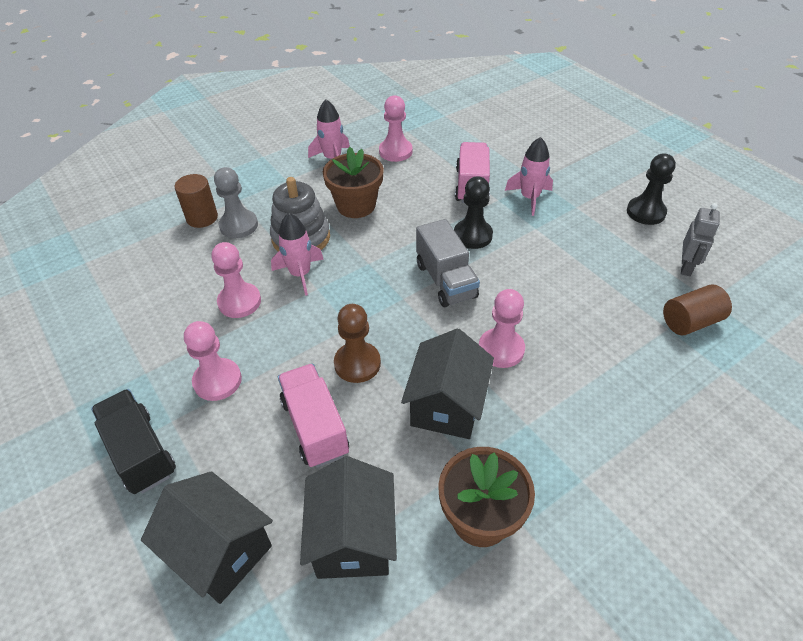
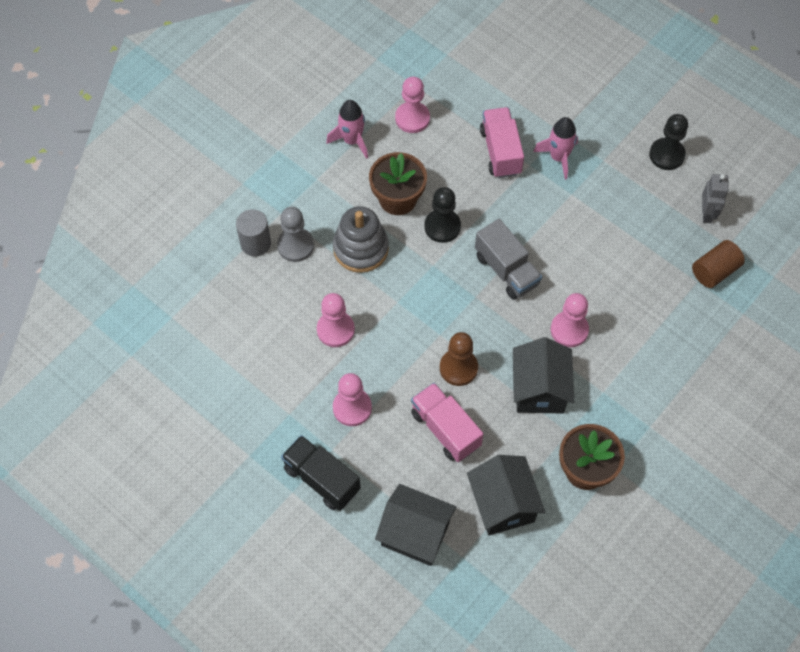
camera: 15 degrees left, 15 degrees up
(202, 218) = (255, 243): brown cylinder -> grey cylinder
(300, 274) = (377, 290): pink rocket -> none
(472, 235) = (517, 214): black pawn -> black pawn (442, 226)

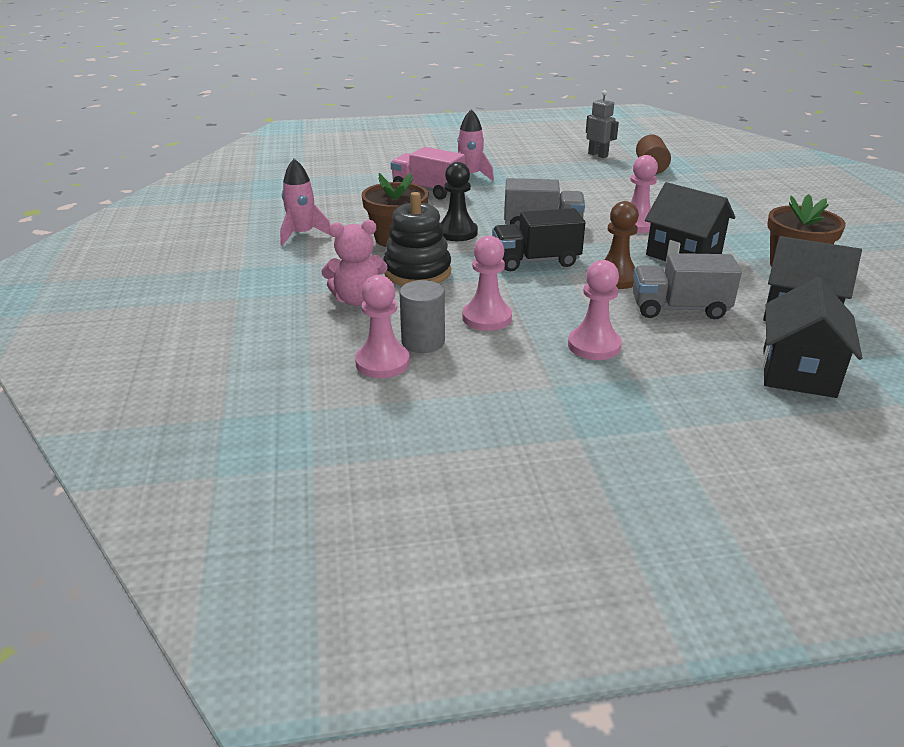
camera: 50 degrees left, 30 degrees down
(255, 243) = (316, 318): grey cylinder -> grey cylinder (423, 342)
(295, 246) = (357, 300): grey pawn -> pink teddy bear
(322, 479) = (668, 401): black truck -> black truck (536, 261)
(361, 248) = (417, 272): grey stacking toy -> black stacking toy
(412, 118) = (333, 206): pink pawn -> pink pawn (382, 363)
(415, 533) = (798, 372): black house -> black house turned 45 degrees counterclockwise
(445, 429) = (679, 309): pink truck -> grey truck
(666, 155) = (529, 149): black pawn -> none

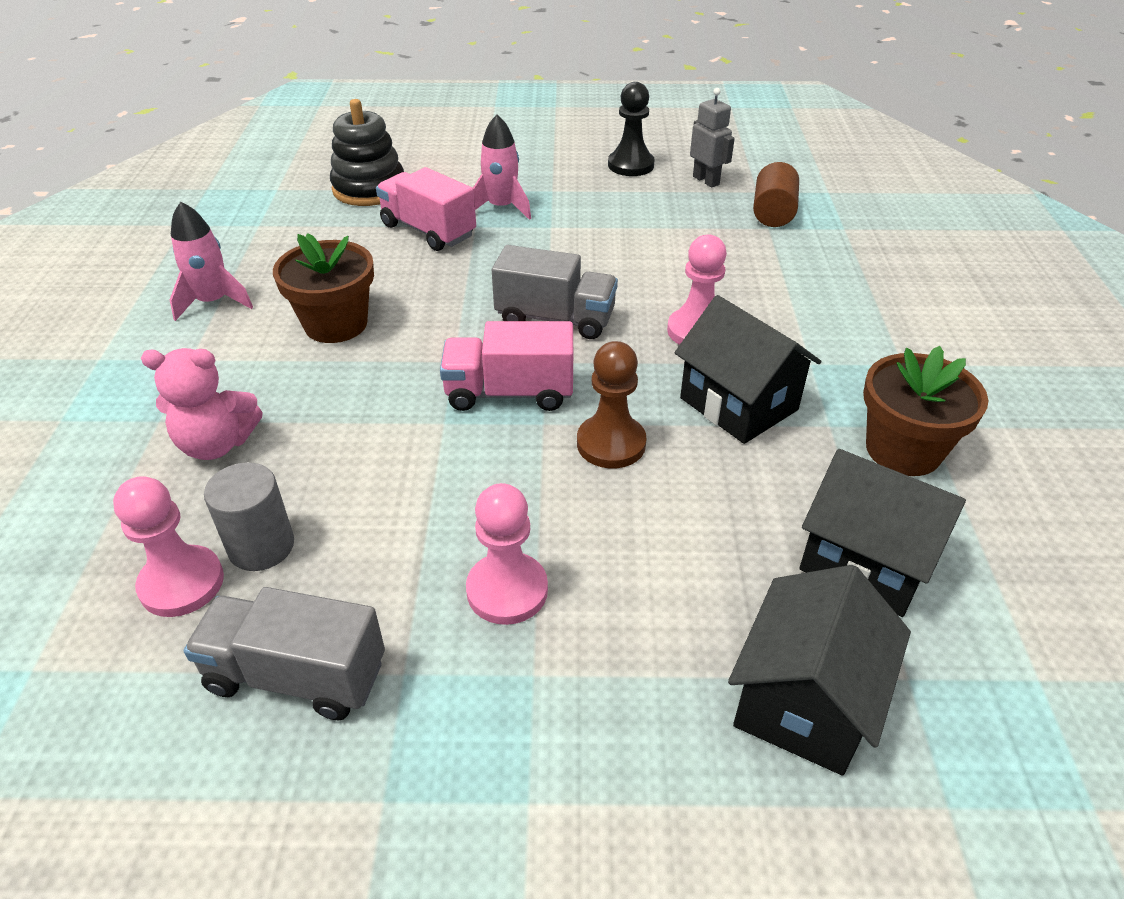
camera: 10 degrees right, 10 degrees up
(417, 272) = (329, 396): black stacking toy -> black stacking toy (369, 189)
(457, 232) = (426, 320): black pawn -> black pawn (630, 165)
(487, 318) = (378, 506): pink pawn -> none
(536, 261) = (509, 393): black truck -> pink truck
(679, 309) = (677, 524): grey truck -> grey truck (296, 675)

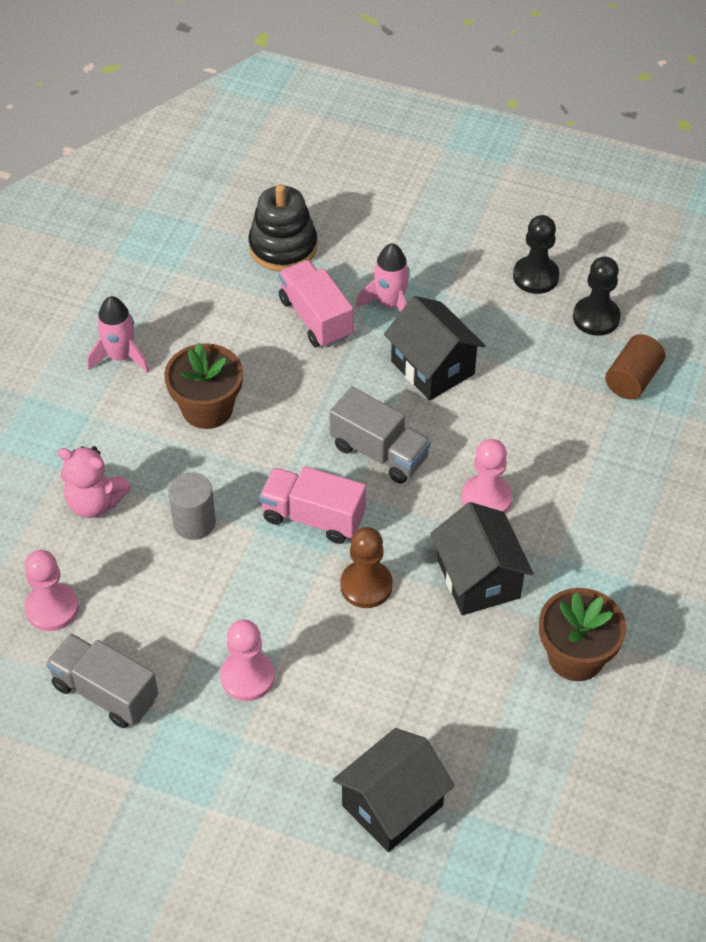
camera: 20 degrees right, 10 degrees up
(261, 546) = (105, 596): grey cylinder -> grey cylinder (194, 522)
(706, 180) = (596, 317): grey robot -> black pawn
(866, 561) = (489, 731): black house -> black house (432, 367)

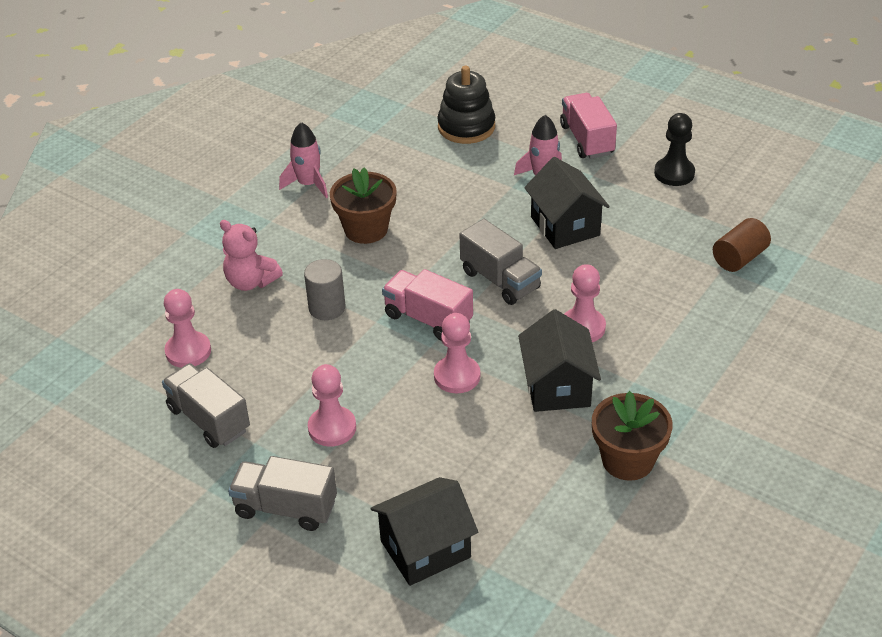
camera: 15 degrees right, 10 degrees down
(227, 786) = (285, 508): none -> grey truck
(316, 318) = (477, 178): pink truck -> pink truck (587, 140)
(366, 585) = (457, 376): brown pawn -> pink pawn
(596, 317) = (719, 209): black pawn -> none

